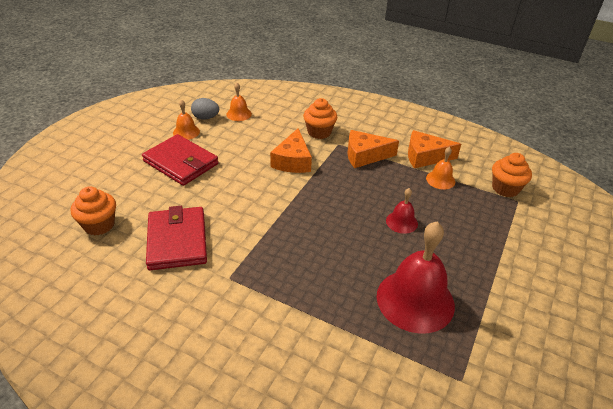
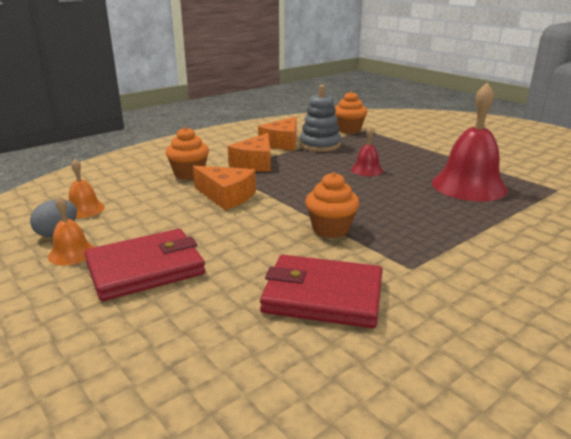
camera: 65 degrees left, 15 degrees down
(99, 225) = (235, 370): orange cupcake -> orange cupcake (331, 229)
(440, 180) = (320, 145): orange bell -> grey stacking toy

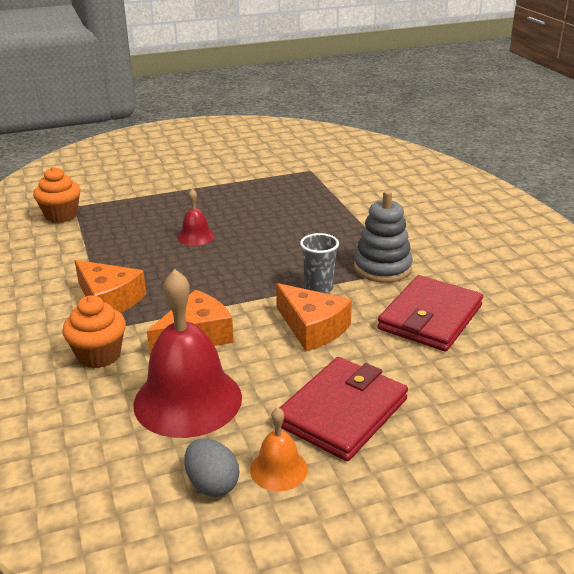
camera: 70 degrees left, 5 degrees up
(84, 209) = (150, 458): orange bell -> none
(145, 268) = (342, 412): red wallet -> red wallet turned 45 degrees clockwise
(282, 143) = (56, 268): orange cheese -> orange cheese (312, 328)
(320, 145) = (93, 245): grey stacking toy -> grey stacking toy (382, 268)
(331, 229) = (318, 288): orange cupcake -> grey cup
(469, 186) = (275, 200): red bell -> red bell (188, 400)

